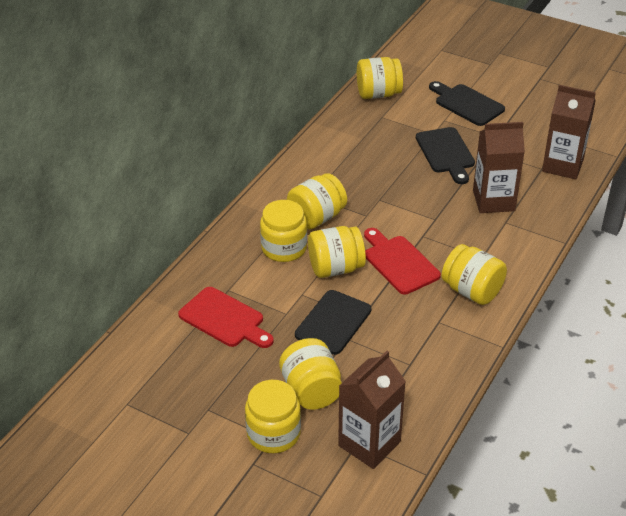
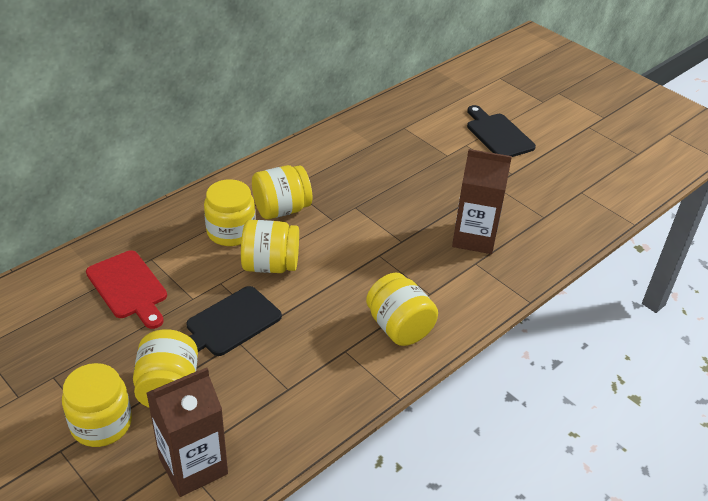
camera: 15 degrees right, 0 degrees up
(378, 94) = (413, 105): yellow jar -> none
(399, 262) = (338, 276): red cutting board -> none
(446, 153) = (450, 177): black cutting board -> none
(562, 165) = (568, 219): brown carton -> none

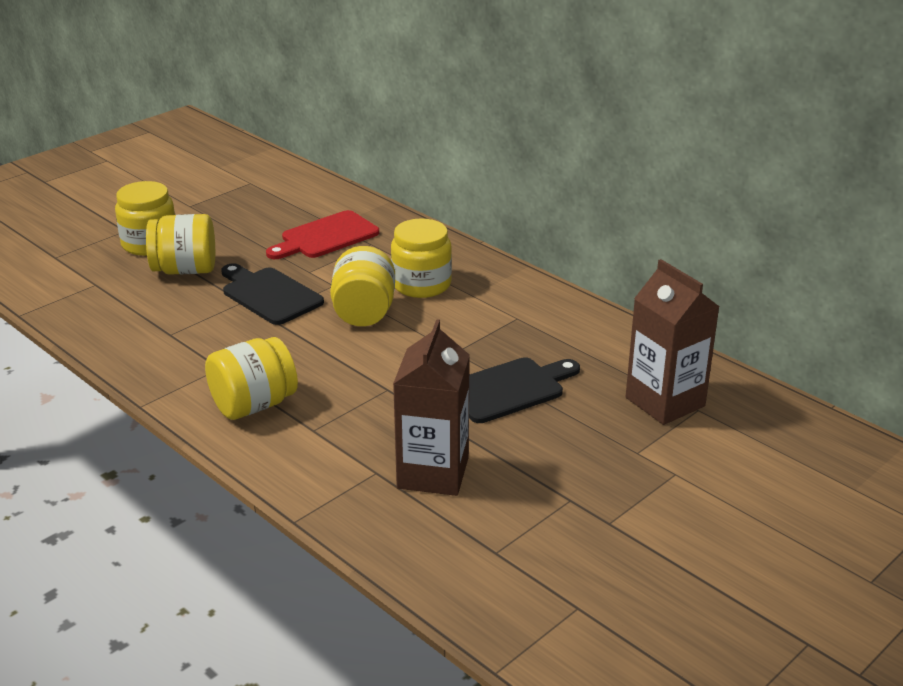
camera: 90 degrees right, 10 degrees down
(193, 466) = (87, 290): brown carton -> brown carton (665, 402)
(281, 209) = (469, 314): yellow jar -> none
(498, 134) = (722, 512): black cutting board -> black cutting board (509, 389)

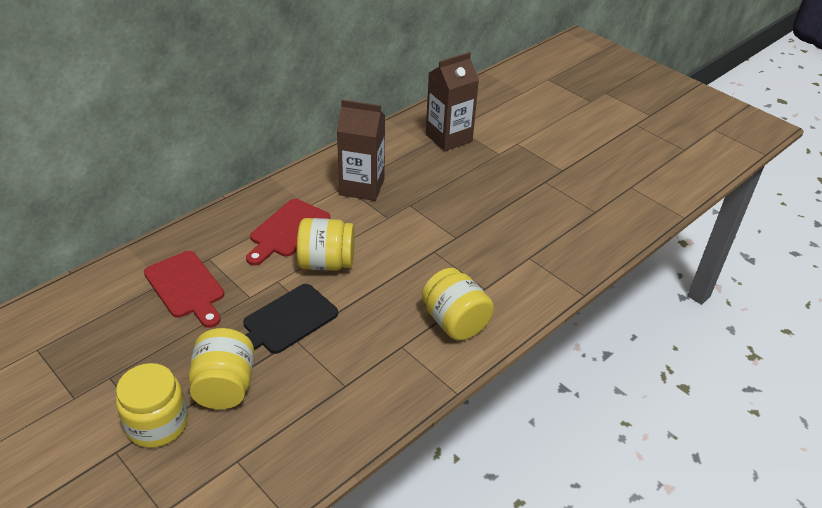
camera: 90 degrees left, 10 degrees up
(421, 284) = (287, 230): yellow jar -> red cutting board
(433, 473) = (527, 233): brown carton -> brown carton (362, 187)
(509, 389) = (434, 196): black cutting board -> none

